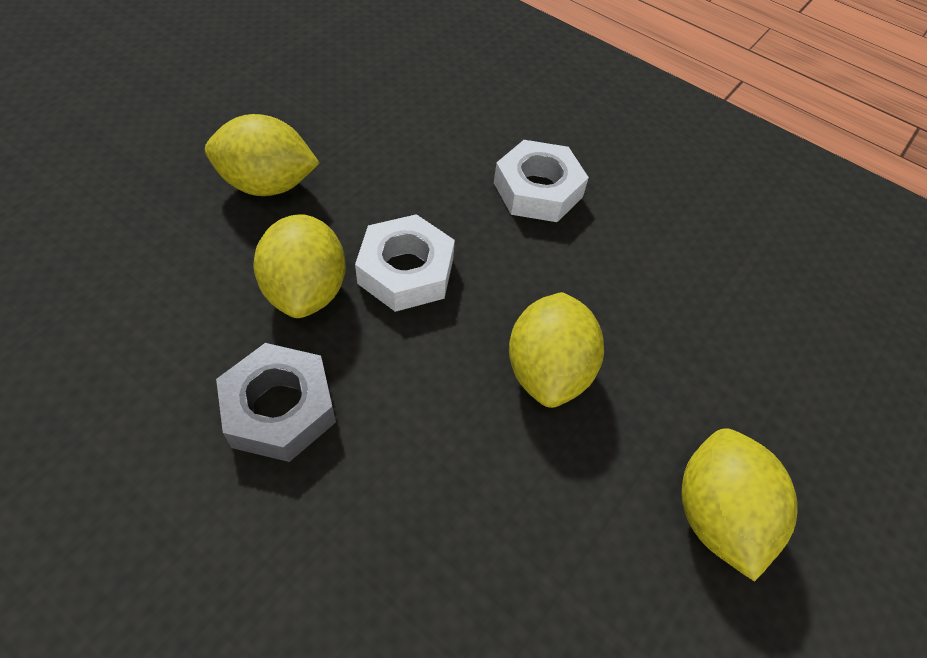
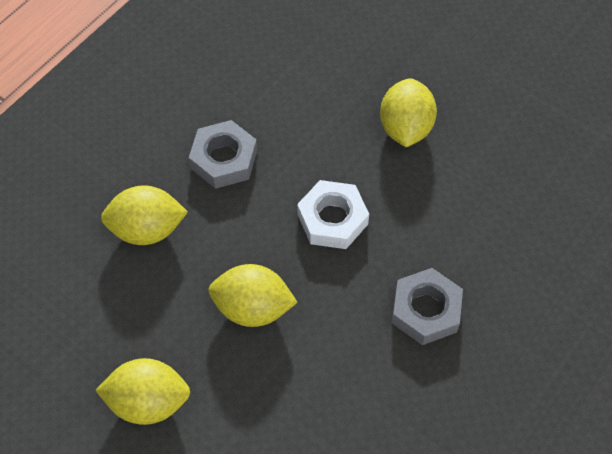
camera: 95 degrees right, 5 degrees up
(306, 290) = (311, 162): yellow lemon -> yellow lemon (147, 229)
(538, 190) = (426, 310): white nut -> grey nut

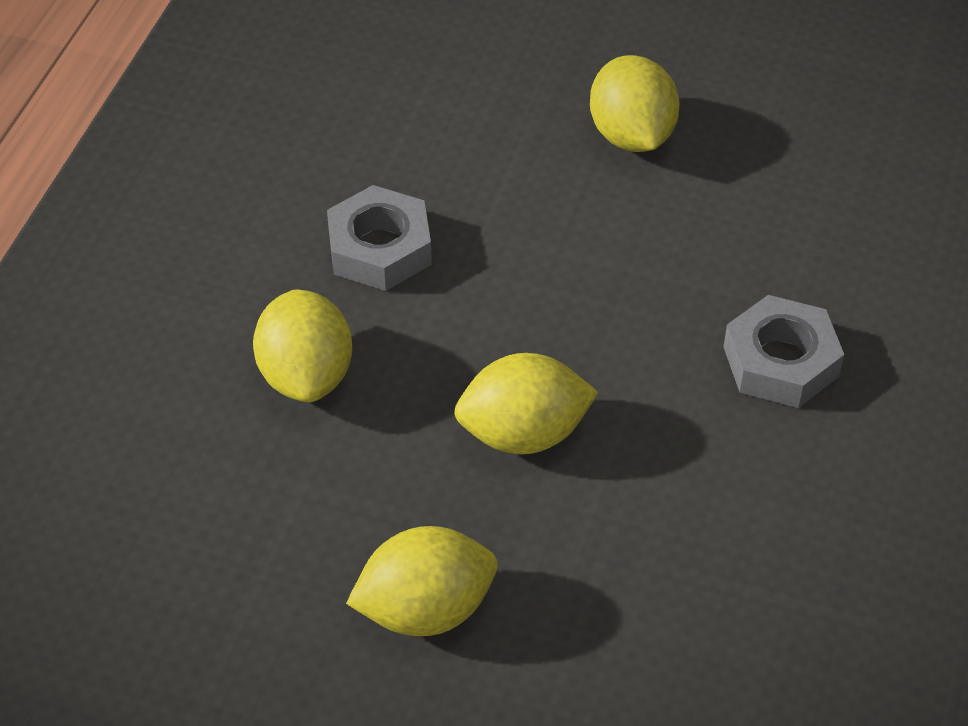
camera: 20 degrees left, 10 degrees down
(147, 229) = (306, 375): yellow lemon -> yellow lemon turned 75 degrees counterclockwise
(332, 219) = (584, 282): white nut -> none

